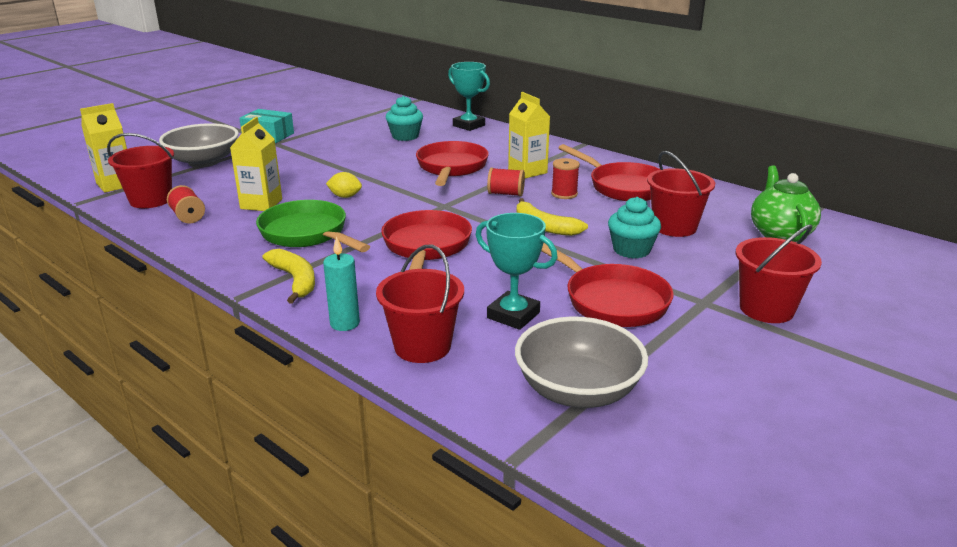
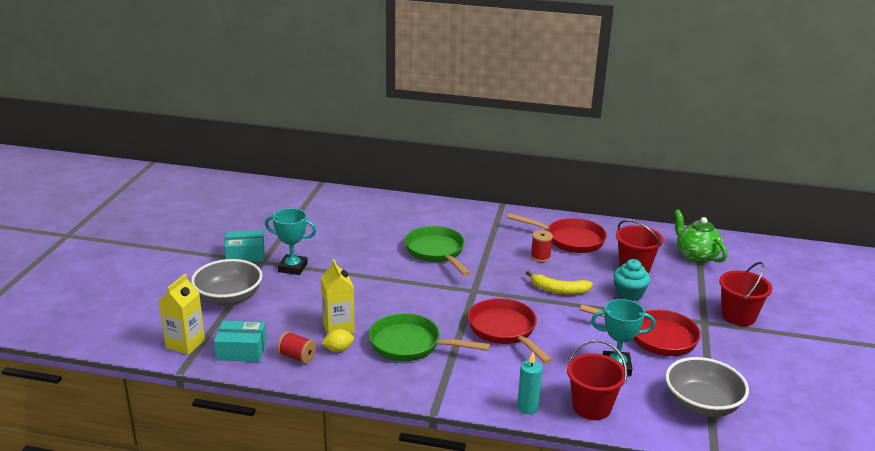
camera: 30 degrees left, 0 degrees up
(151, 200) = (241, 350): red bucket -> turquoise box
(295, 280) = (453, 386): yellow banana -> none
(345, 196) = (393, 302): yellow lemon -> yellow lemon (338, 349)
(405, 136) = (362, 228): turquoise cupcake -> none
(451, 168) = (436, 252): red pan -> green pan
(469, 125) = (398, 204): turquoise trophy -> turquoise trophy (293, 268)
(505, 194) = (502, 267): red spool -> none
(527, 171) = (493, 242): yellow carton -> none

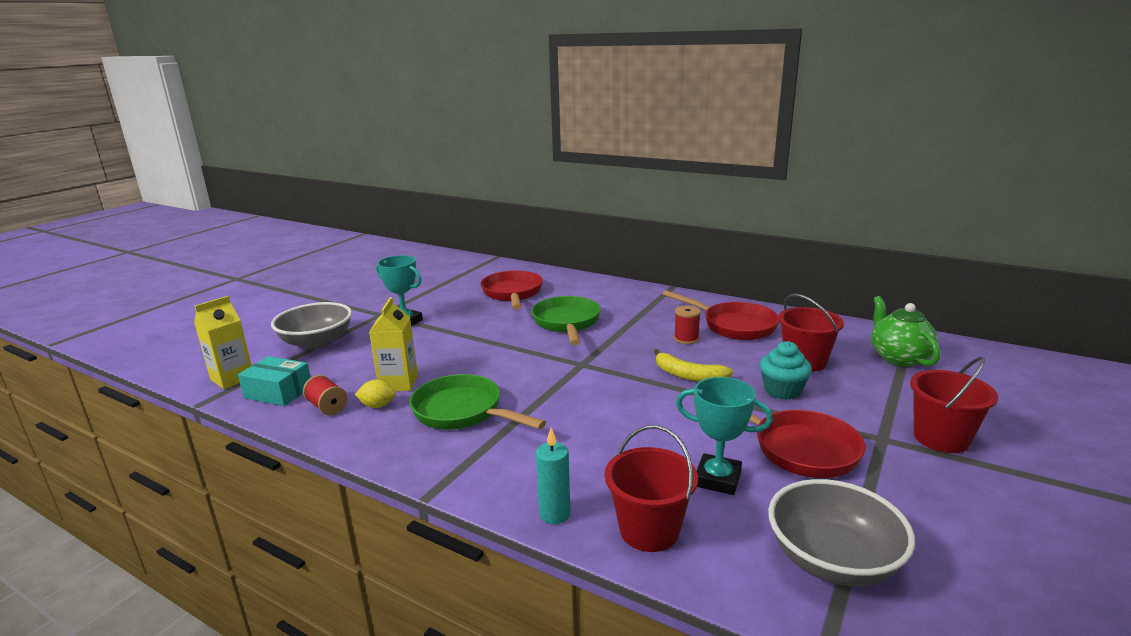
camera: 20 degrees right, 5 degrees down
(245, 255) = (370, 307): turquoise box -> none
(504, 331) = (589, 412): red pan -> red pan (512, 293)

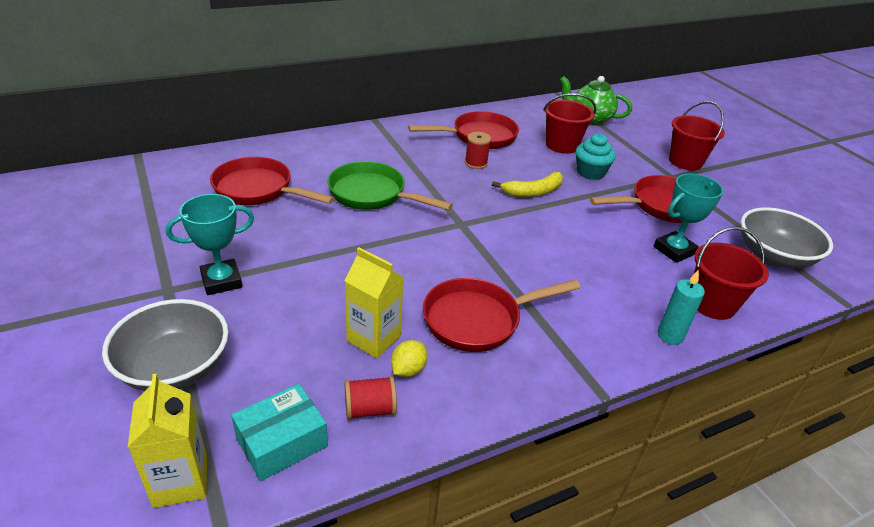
camera: 60 degrees left, 15 degrees up
(463, 412) = (478, 320): green pan -> red pan

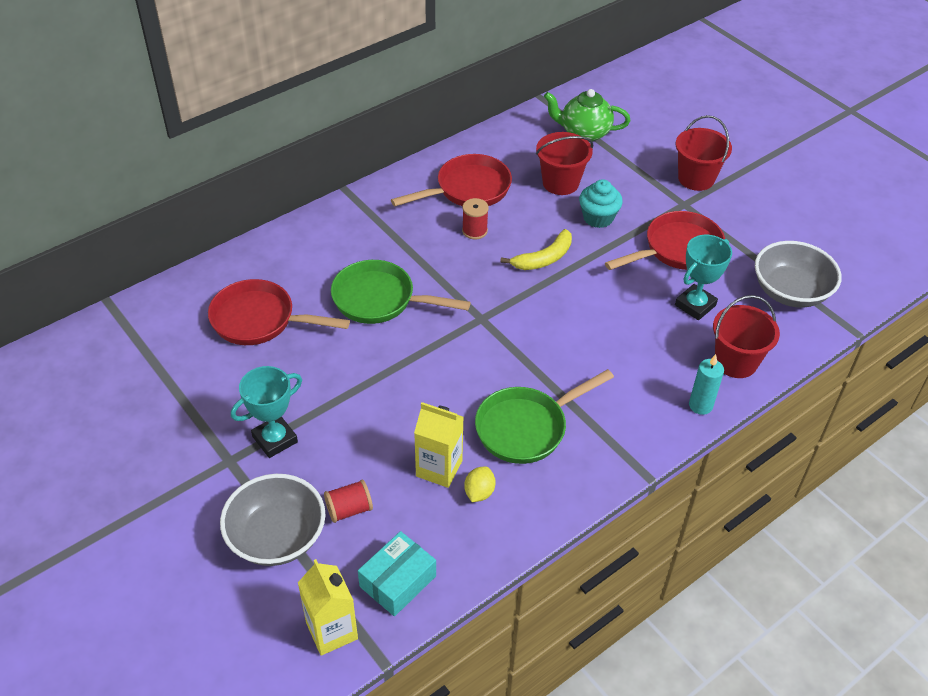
camera: 10 degrees left, 10 degrees up
(370, 409) = (459, 536): red spool -> red spool (349, 509)
(478, 320) = (527, 428): red pan -> green pan

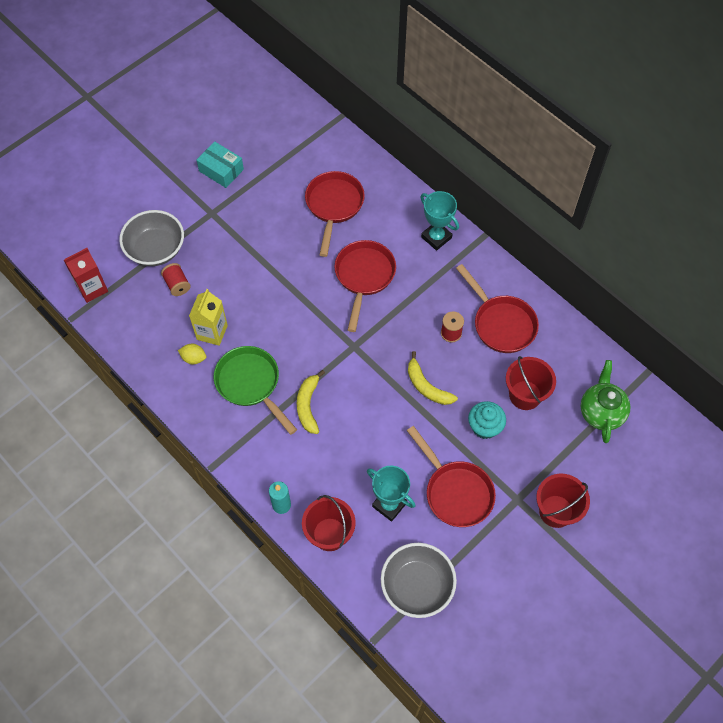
camera: 85 degrees right, 15 degrees up
(275, 439) = (230, 234): turquoise trophy -> turquoise trophy (436, 237)
(332, 631) = (92, 288): yellow carton -> red carton
(380, 300) = (364, 277): green pan -> red pan
(398, 581) = (125, 318): turquoise box -> turquoise box (221, 170)
(563, 369) = (308, 405): none -> yellow banana

